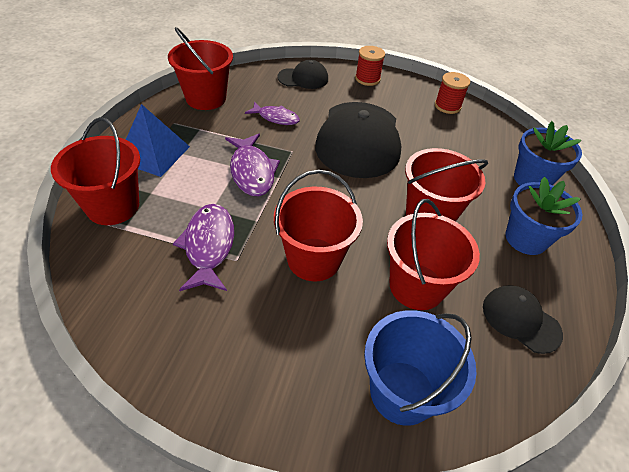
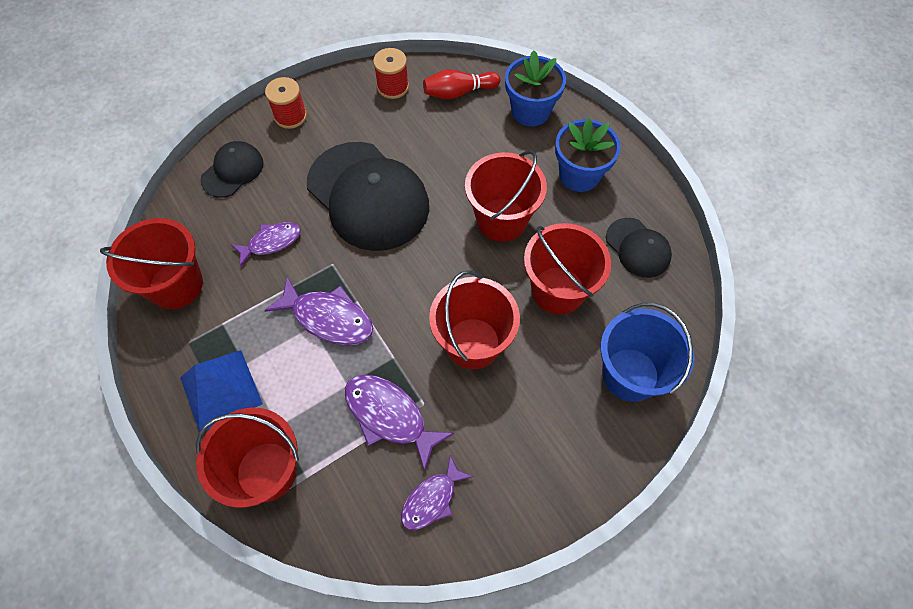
camera: 45 degrees left, 15 degrees up
(161, 313) = (432, 499): none -> purple fish
(489, 136) = (458, 92): none -> red bowling pin
(520, 320) = (638, 248): black cap -> black cap turned 120 degrees counterclockwise

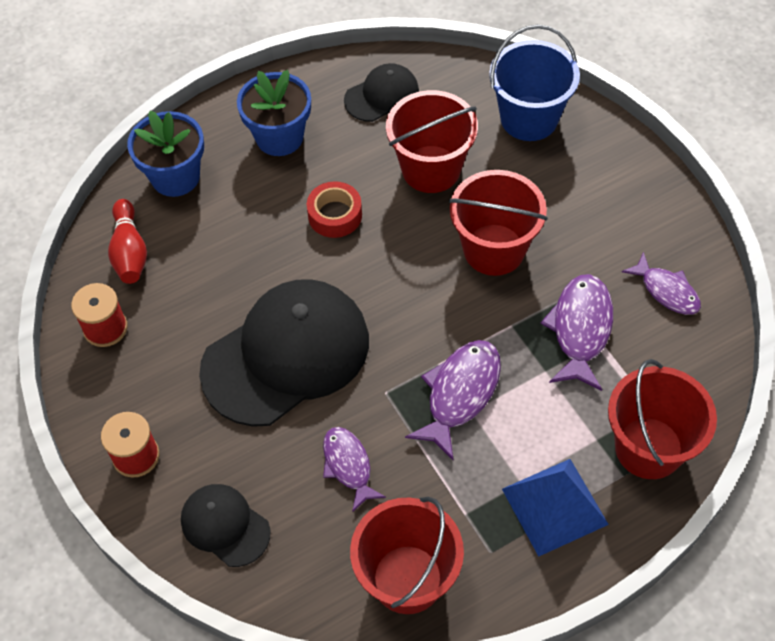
camera: 85 degrees left, 5 degrees down
(389, 416) = (580, 329): purple fish -> purple fish turned 150 degrees clockwise
(501, 220) = (335, 215): red bucket -> red tape

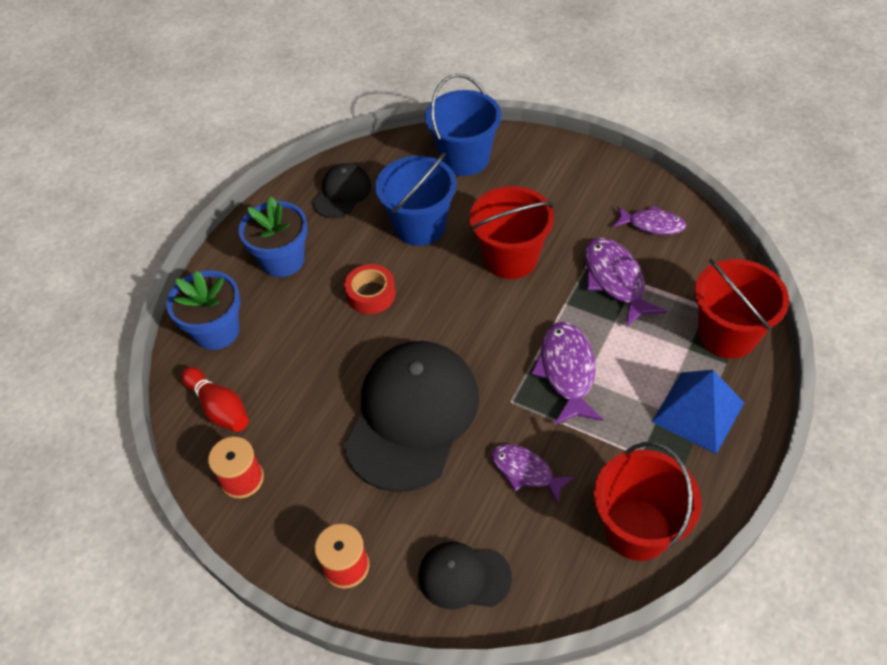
camera: 30 degrees left, 5 degrees down
(431, 169) = (420, 226): red bucket -> blue bucket

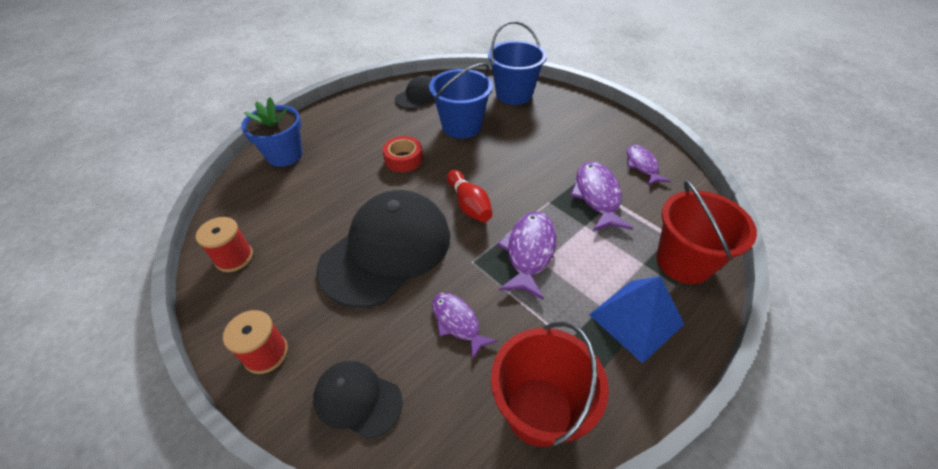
camera: 15 degrees right, 5 degrees down
(219, 408) = (252, 204): red bowling pin -> red bowling pin (469, 204)
(283, 260) = (356, 124): blue flower pot -> none
(511, 258) = (519, 161): red bucket -> none
(652, 224) = (642, 165): purple fish -> purple fish turned 135 degrees counterclockwise

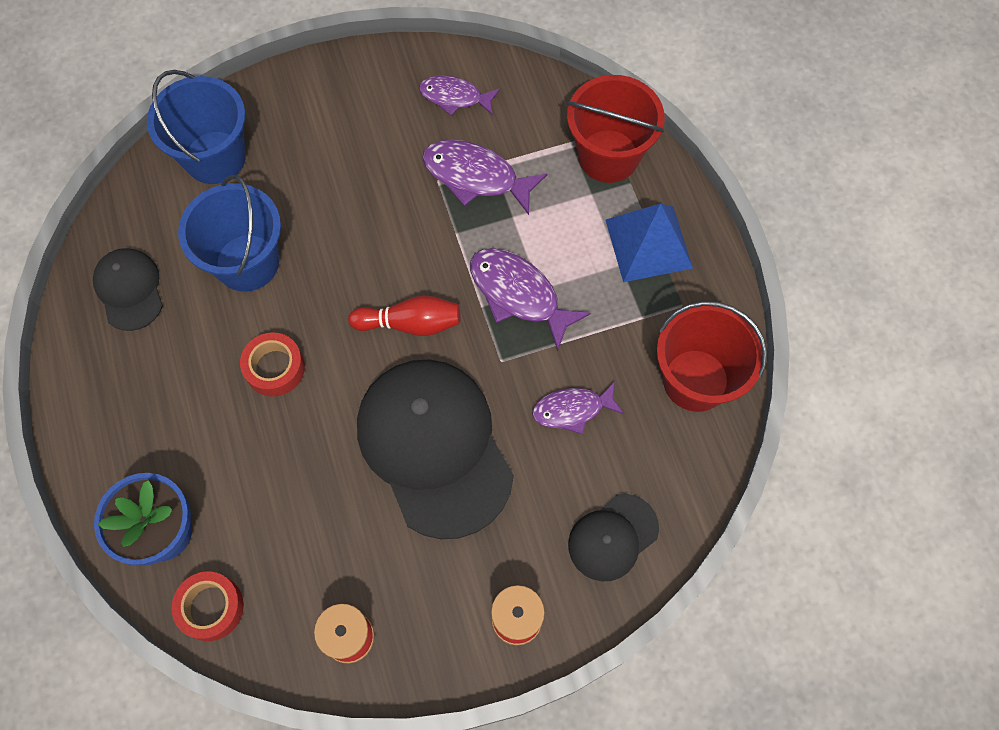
camera: 65 degrees left, 20 degrees up
(243, 189) = (211, 607): none -> red tape

